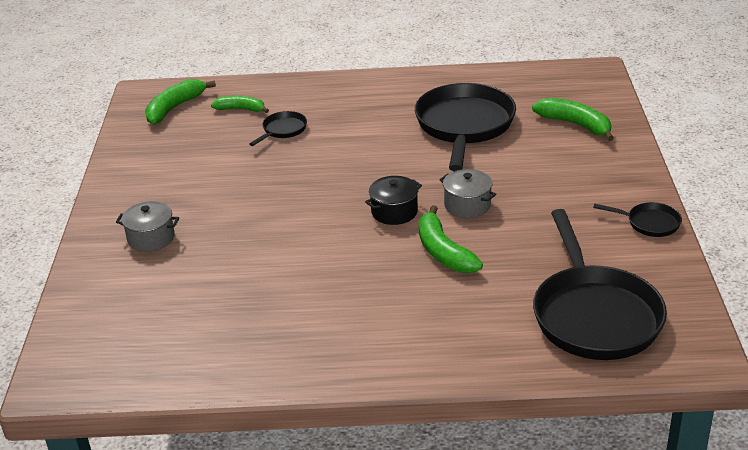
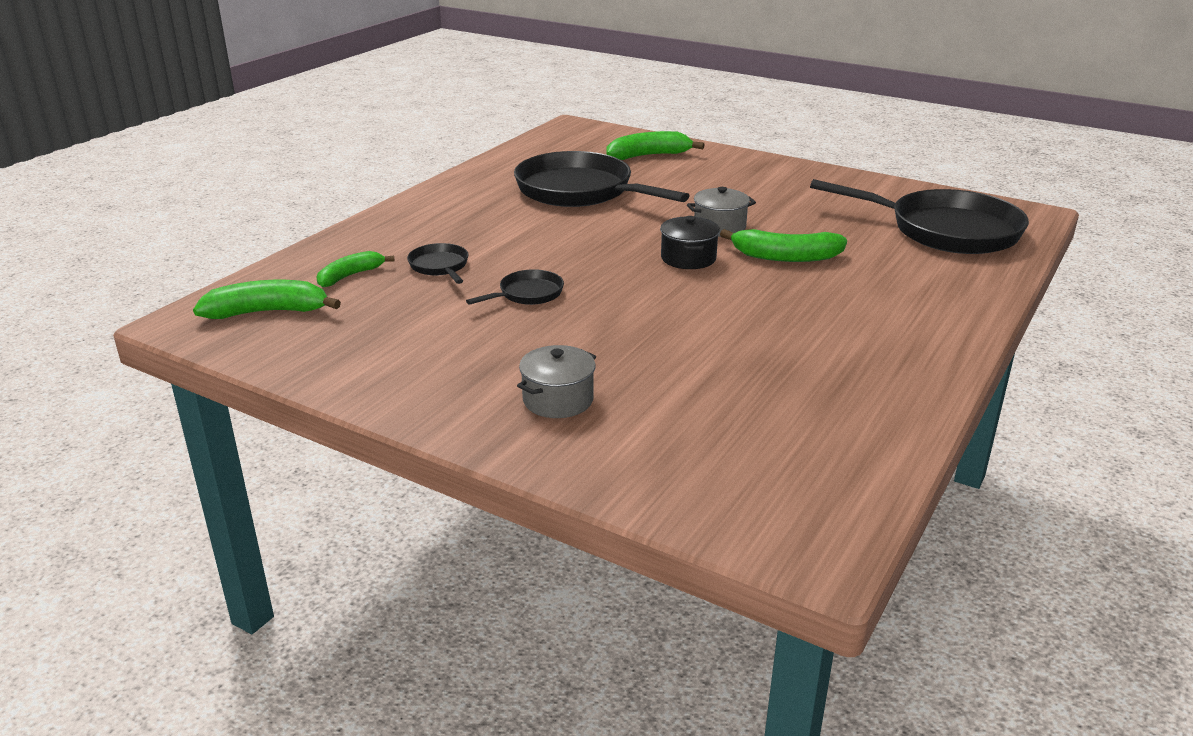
camera: 60 degrees left, 5 degrees down
(174, 108) = (267, 312): green banana -> green banana turned 105 degrees clockwise
(649, 223) = (834, 177): black pan -> black pan (527, 294)

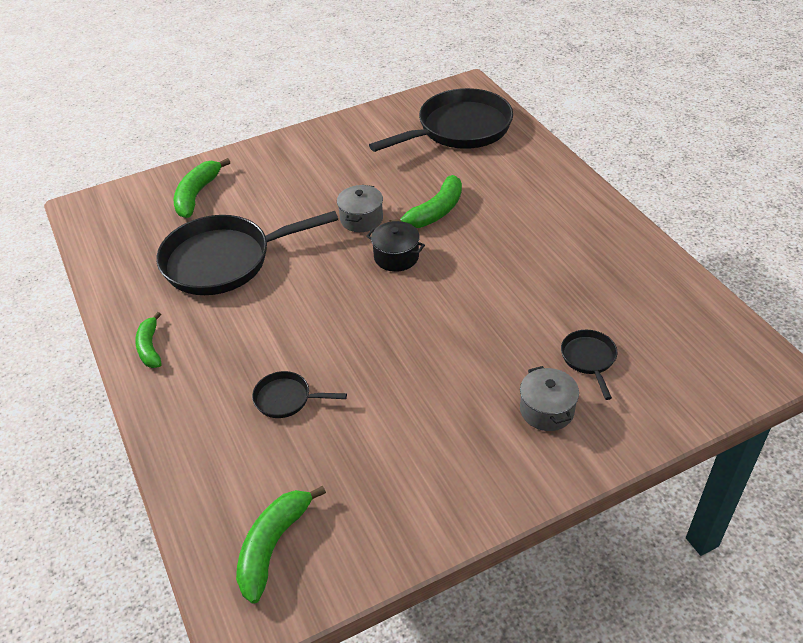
camera: 55 degrees left, 15 degrees up
(350, 276) = (251, 465): green banana -> green banana (150, 347)
(527, 294) = (380, 364): black pan -> black pan (589, 359)

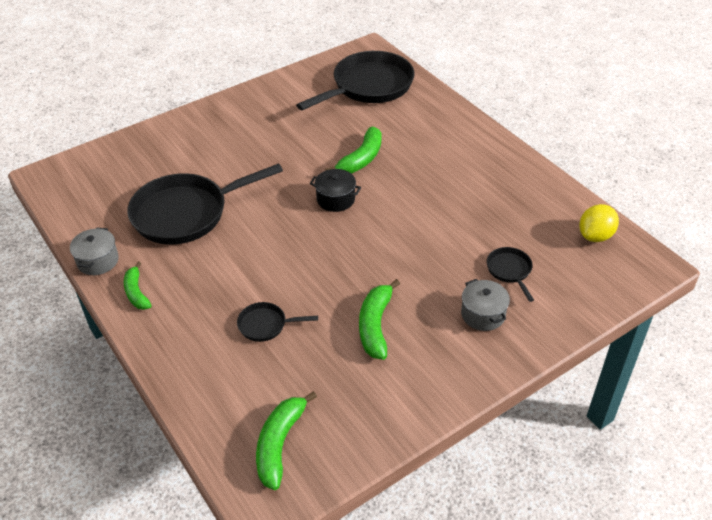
camera: 10 degrees left, 0 degrees up
(197, 195) = (148, 158): green banana -> green banana (375, 326)
(361, 219) = (299, 169): grey pot -> grey pot (98, 261)
(703, 325) = (595, 236): none -> yellow lemon

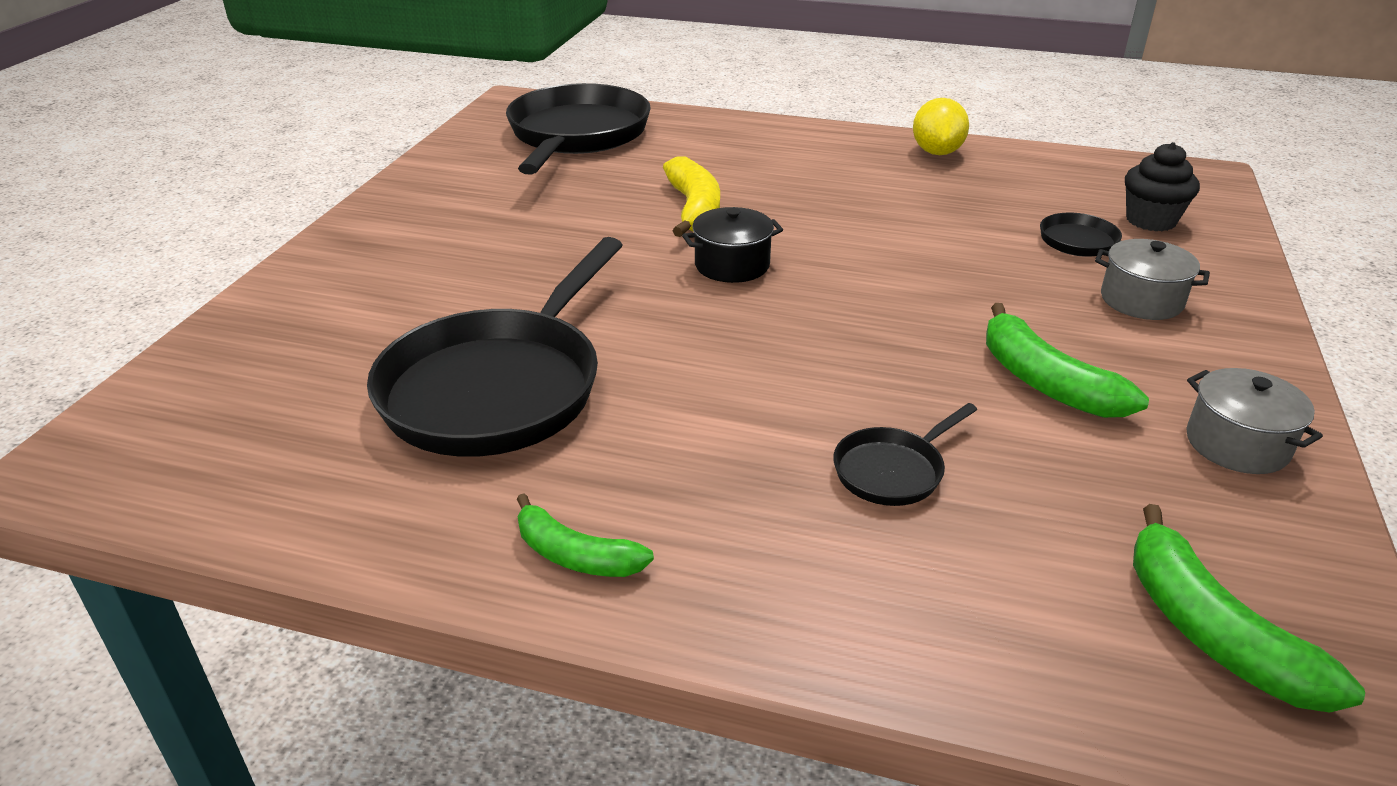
camera: 40 degrees left, 10 degrees down
(98, 261) = (408, 548): grey pot -> grey pot (1237, 444)
(361, 159) = (694, 209): green banana -> yellow banana
(568, 276) = (1150, 220): none -> black cupcake
(595, 236) = (1103, 174): yellow lemon -> yellow lemon (937, 152)

